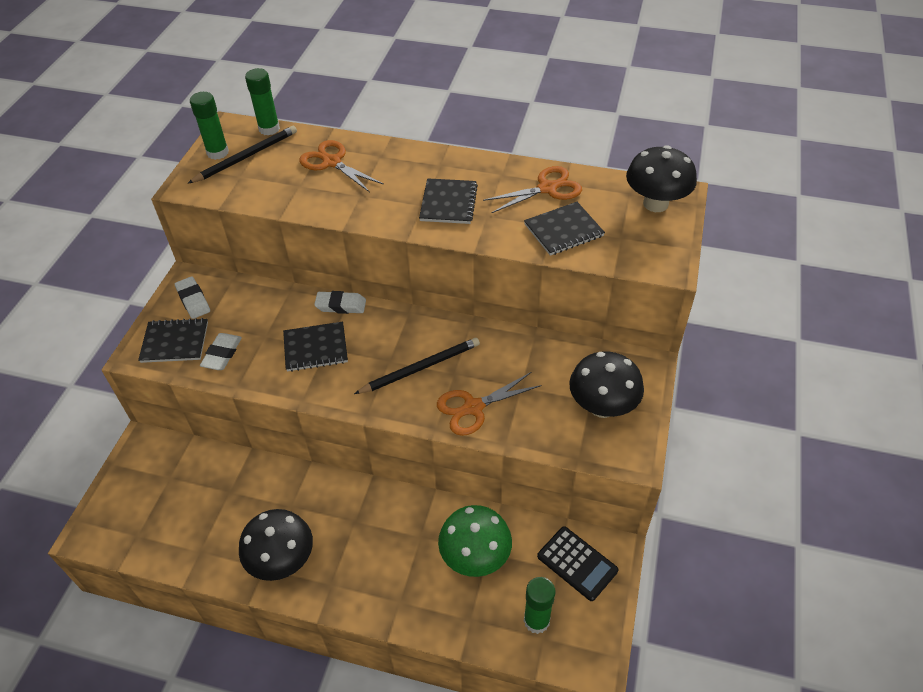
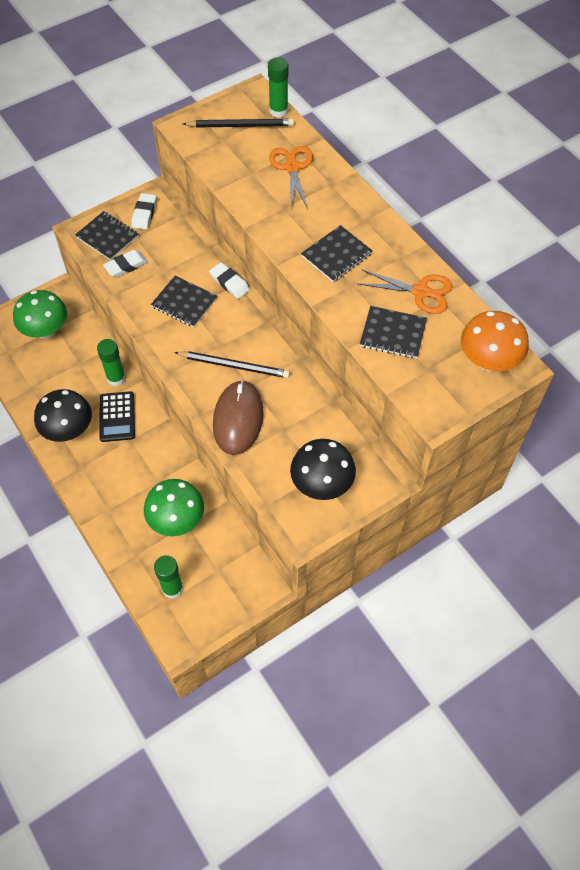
camera: 40 degrees right, 10 degrees up
(162, 487) = (46, 331): none -> green mushroom
(217, 152) = (226, 110): green glue stick -> green glue stick (116, 378)
(473, 408) = (238, 419): orange scissors -> brown mouse
(577, 563) = (233, 576): black calculator -> black calculator (117, 417)
(655, 204) = (488, 361): black mushroom -> orange mushroom

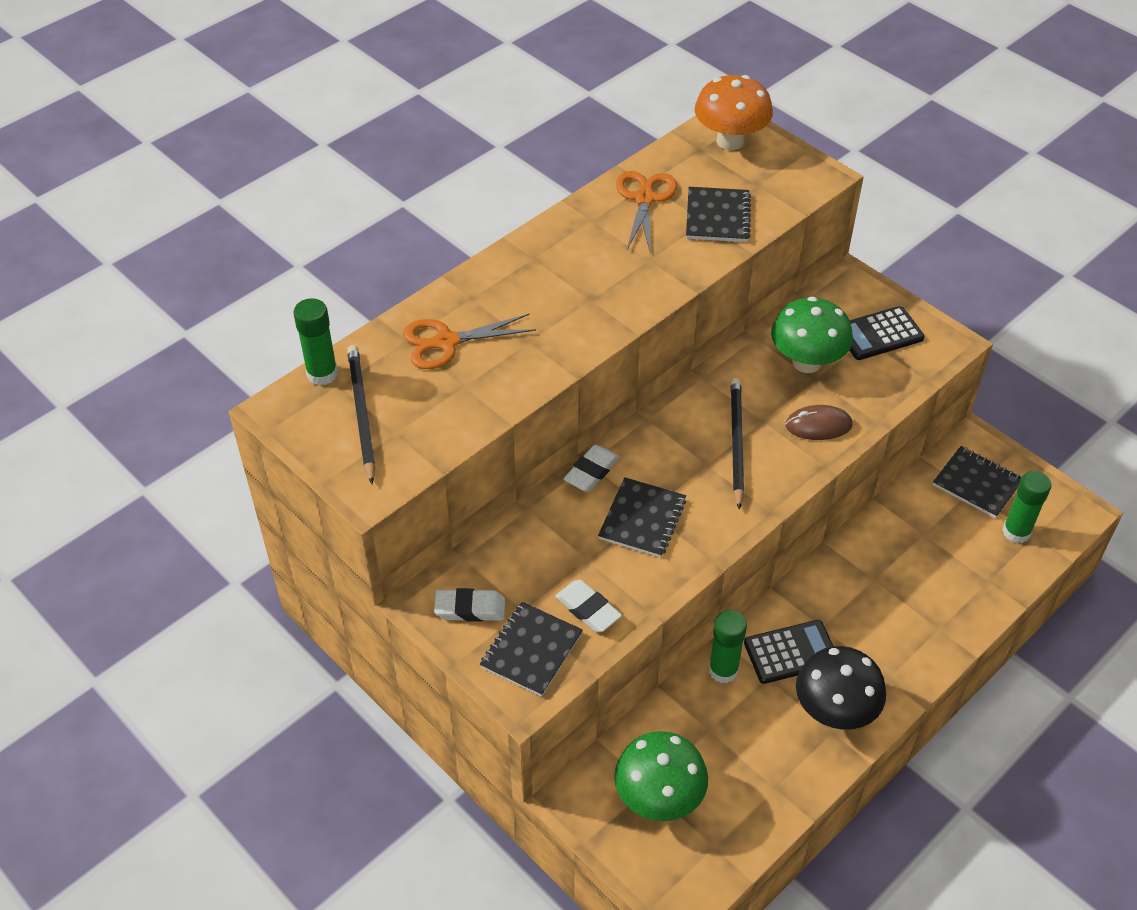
camera: 100 degrees left, 10 degrees down
(177, 520) = (923, 546): green mushroom -> green mushroom (806, 362)
(238, 419) = (818, 425): brown mouse -> brown mouse, size x0.59
(322, 484) = (879, 334): black mushroom -> black calculator
(336, 255) = (605, 278): black notebook -> black notebook (977, 483)

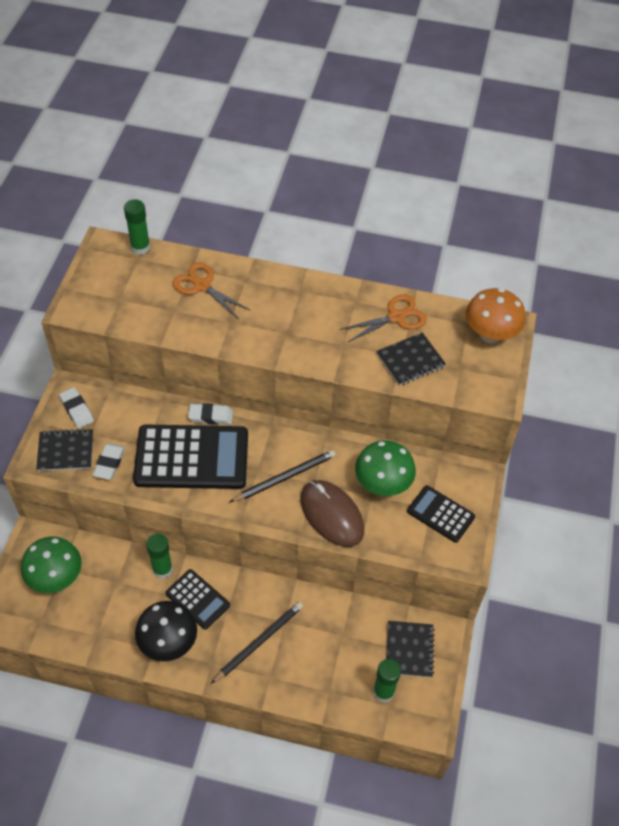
camera: 55 degrees right, 5 degrees up
(361, 414) = (123, 278): black pencil -> black pencil (259, 642)
(642, 519) = (191, 458): black notebook -> black calculator
(818, 425) = (332, 514): brown mouse -> brown mouse, size x1.68

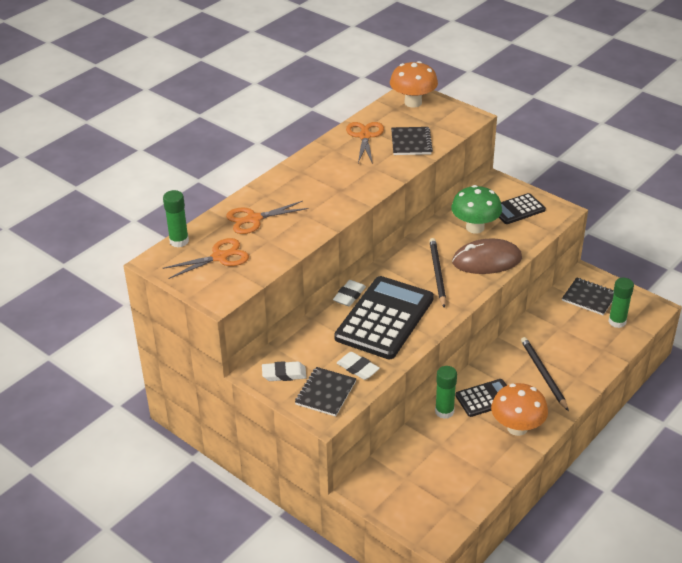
camera: 60 degrees left, 15 degrees down
(56, 578) = (413, 484): green mushroom -> none
(132, 285) = (220, 257): none -> orange scissors
(168, 643) = (517, 428): black mushroom -> orange mushroom

